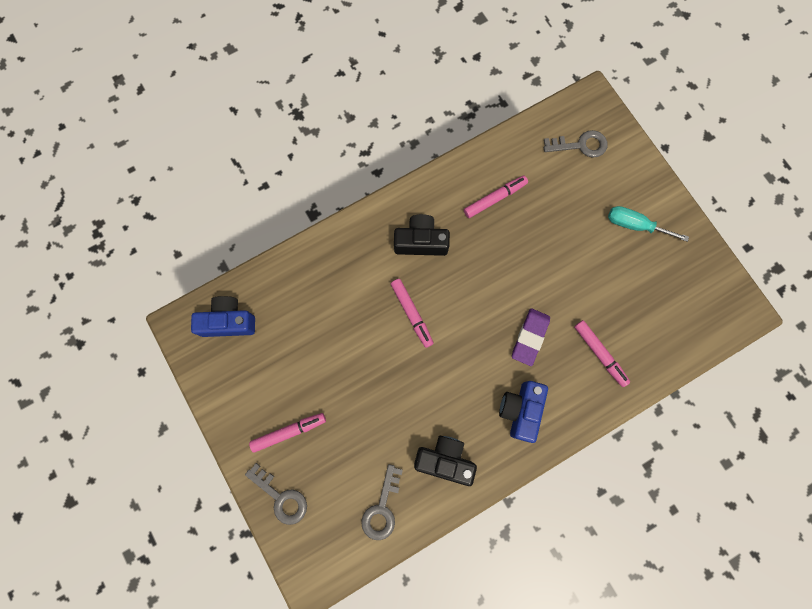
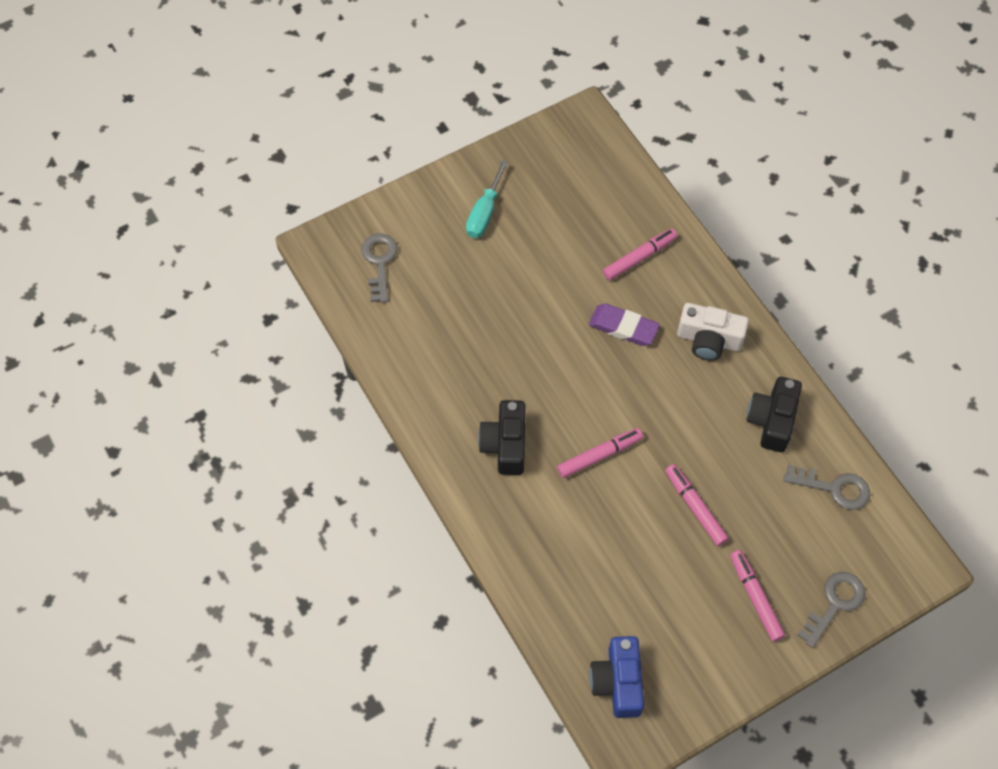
camera: 90 degrees left, 15 degrees down
(494, 198) = (448, 359): pink marker -> pink marker (695, 507)
(520, 410) = (709, 340): blue camera -> white camera

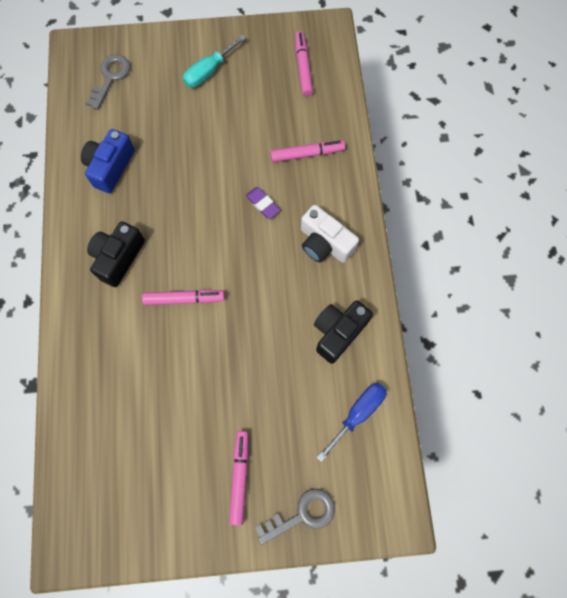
camera: 25 degrees right, 10 degrees up
(618, 682) = (89, 494): blue camera -> blue camera (110, 167)
(623, 327) = (262, 204): purple eraser -> purple eraser, size x0.66
(695, 507) = (234, 376): pink marker -> pink marker (303, 67)
(834, 488) = (358, 413): grey key -> blue screwdriver

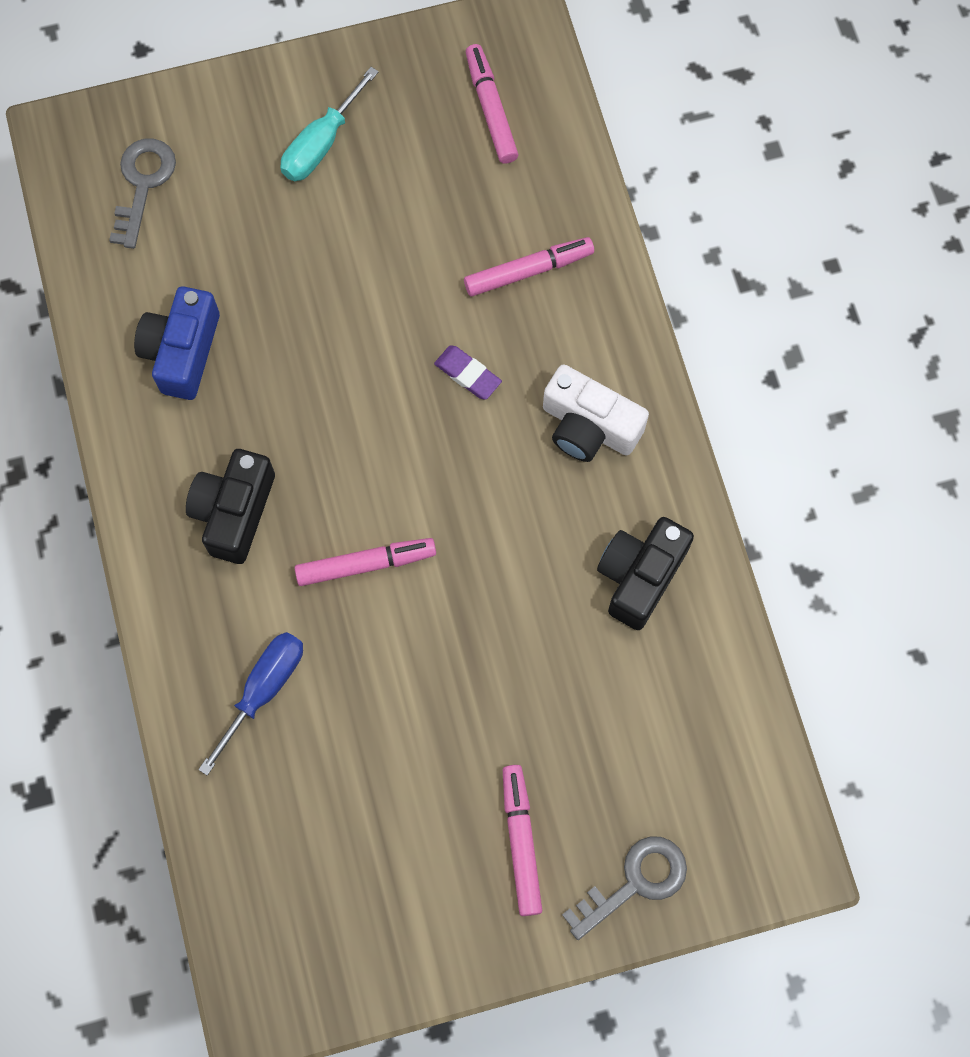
camera: 10 degrees left, 0 degrees up
(358, 413) = (696, 705): blue screwdriver -> blue screwdriver (264, 690)

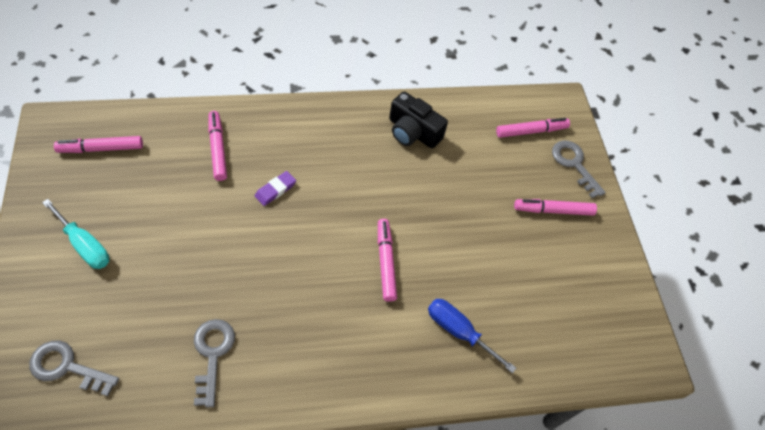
camera: 90 degrees left, 15 degrees down
(182, 352) = (212, 354): blue camera -> grey key
(234, 512) = (337, 334): black camera -> none
(589, 426) = (322, 138): white camera -> none
(696, 796) = (531, 131): none -> pink marker

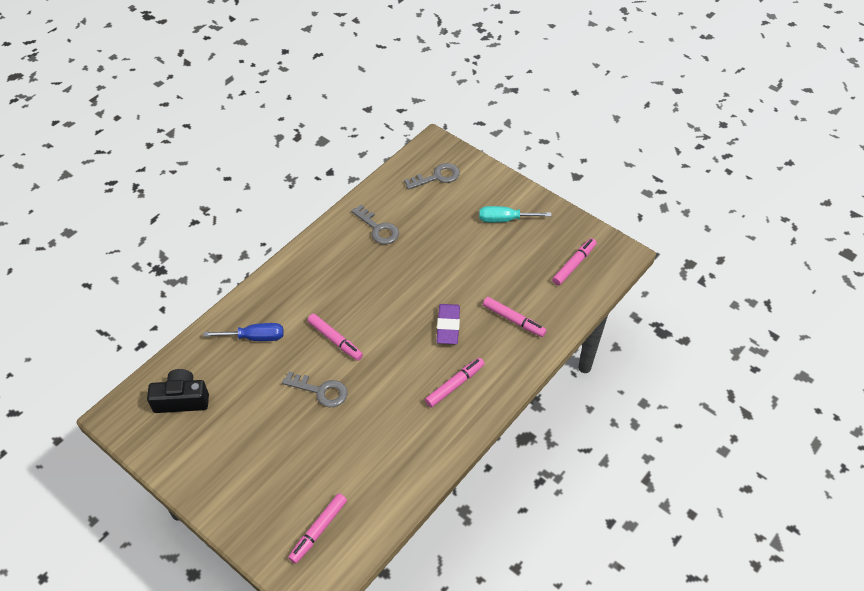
camera: 145 degrees right, 5 degrees down
(275, 190) = (448, 326): purple eraser -> purple eraser, size x1.51
(413, 132) = (407, 445): black camera -> black camera (182, 399)
(553, 210) = (250, 470): pink marker -> pink marker (454, 385)
(574, 164) = (260, 528): grey key -> grey key (321, 391)

